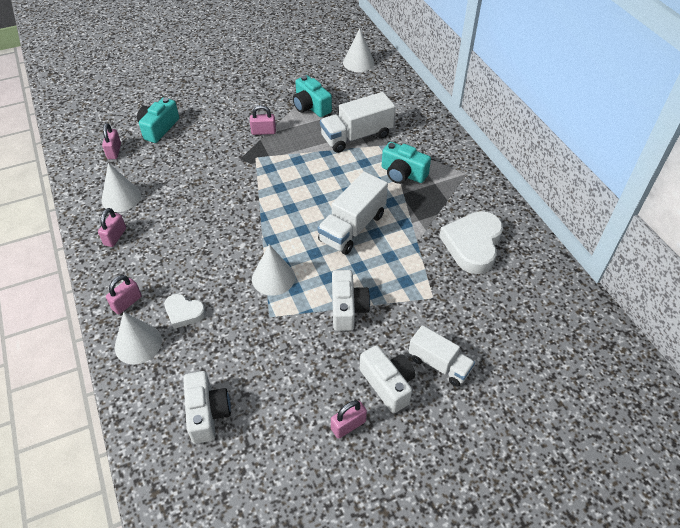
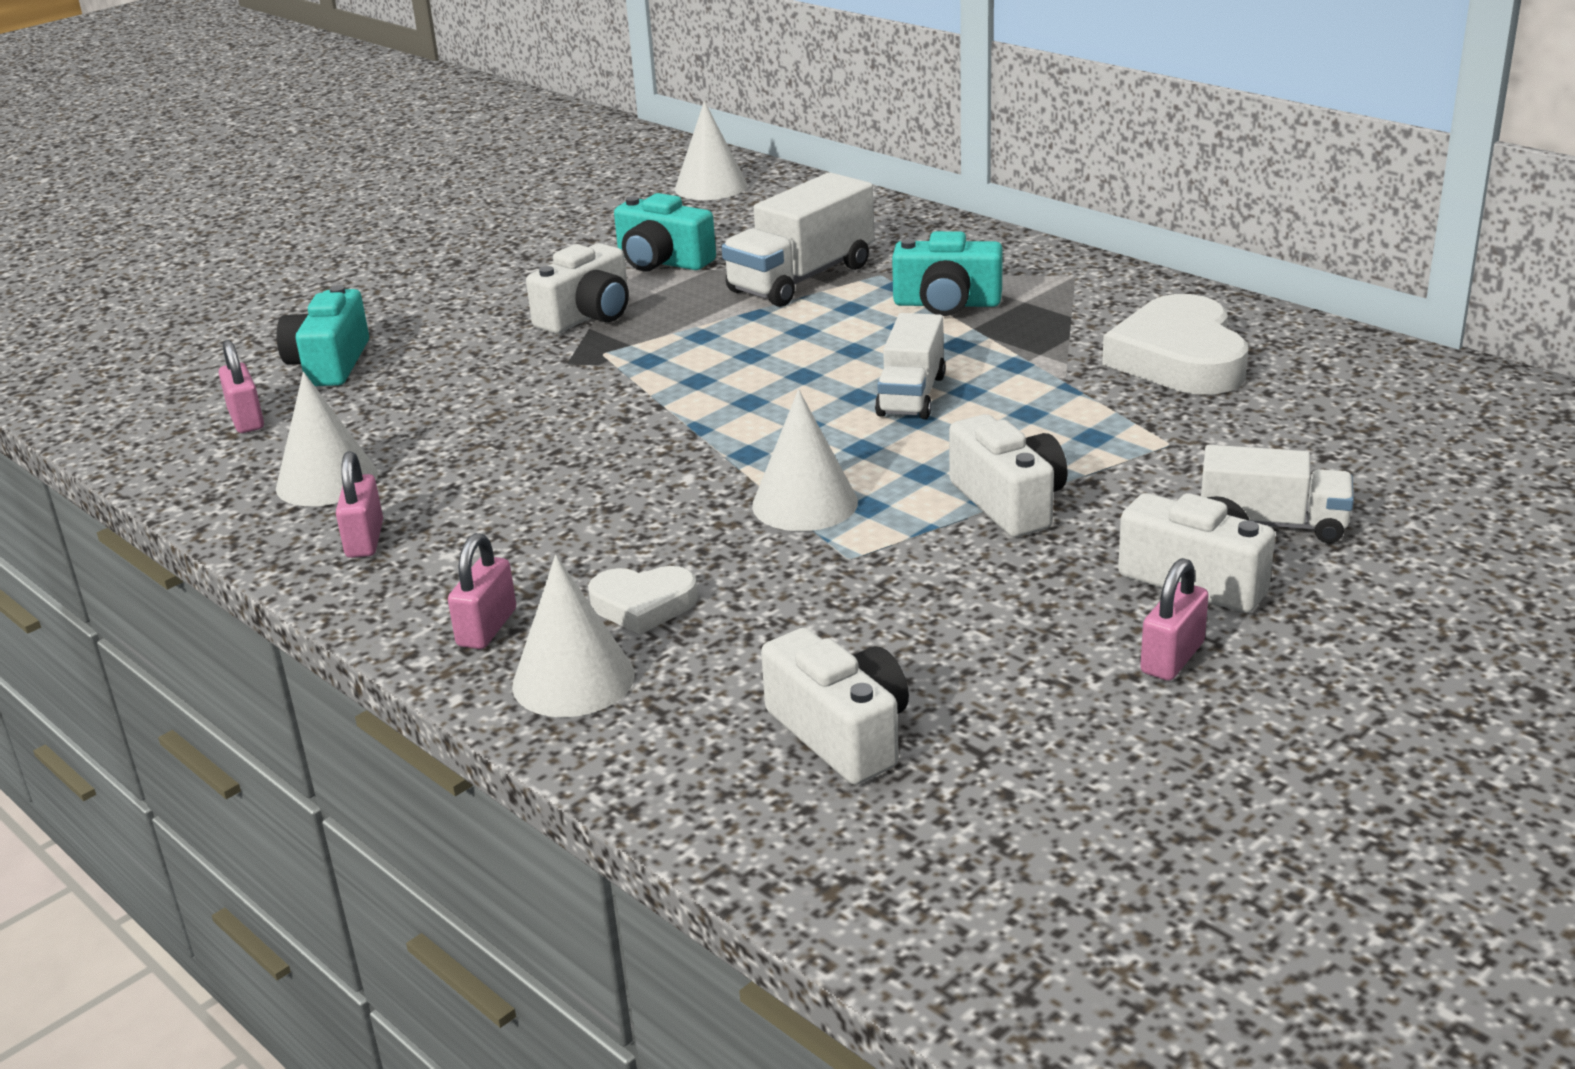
camera: 20 degrees left, 20 degrees down
(263, 132) = (587, 316): pink padlock -> white camera
(352, 227) = (911, 395): white truck -> white truck, size x0.66

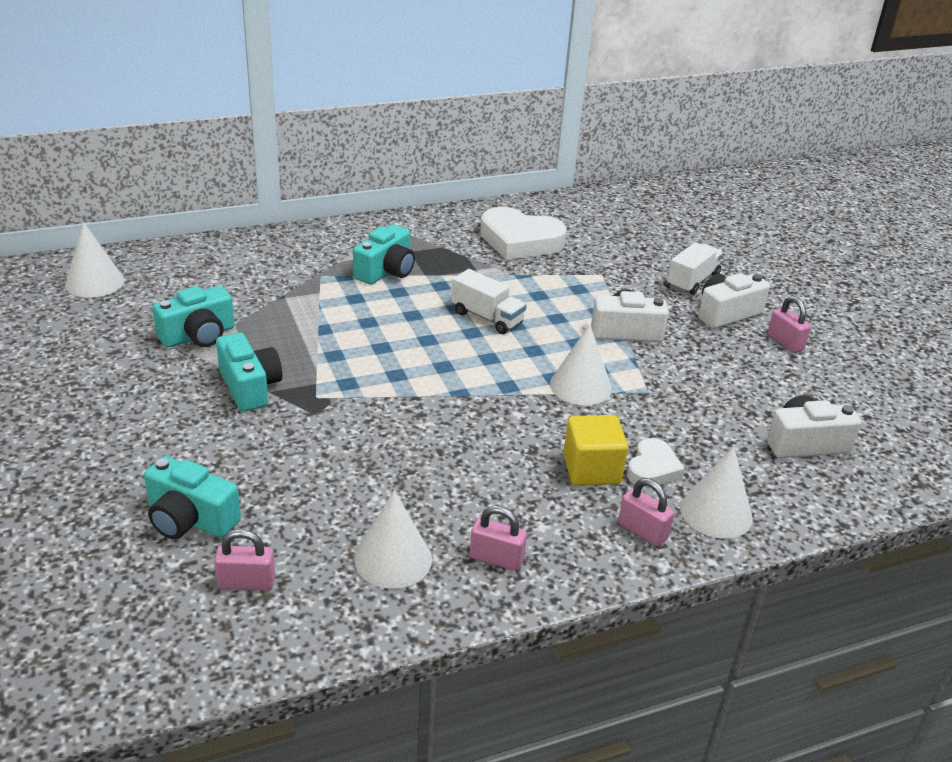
camera: 70 degrees left, 5 degrees up
(587, 316) = (250, 387): white camera -> turquoise camera
(600, 559) = (591, 469): none -> yellow cube
(801, 278) = (293, 299): white truck -> none

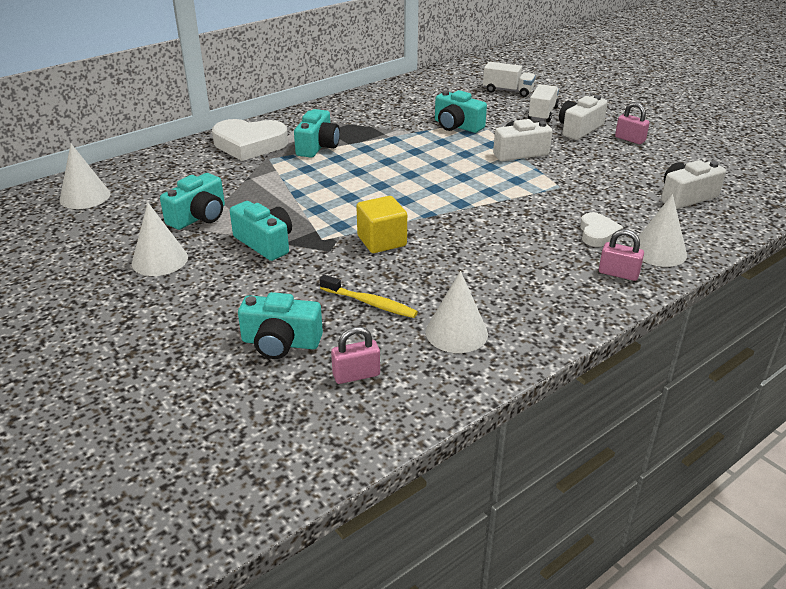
camera: 15 degrees left, 0 degrees up
(319, 494) = (370, 303): none -> yellow toothbrush
(487, 317) = (414, 163): white truck -> white truck (508, 91)
(496, 558) = (530, 314): pink padlock -> none
(520, 241) = (404, 110): white heart -> white heart (249, 144)
(571, 277) = (457, 126): none -> turquoise camera
(580, 386) = (512, 193): white cone -> white cone (160, 260)
(591, 469) = (556, 243): yellow cube -> yellow cube (381, 241)

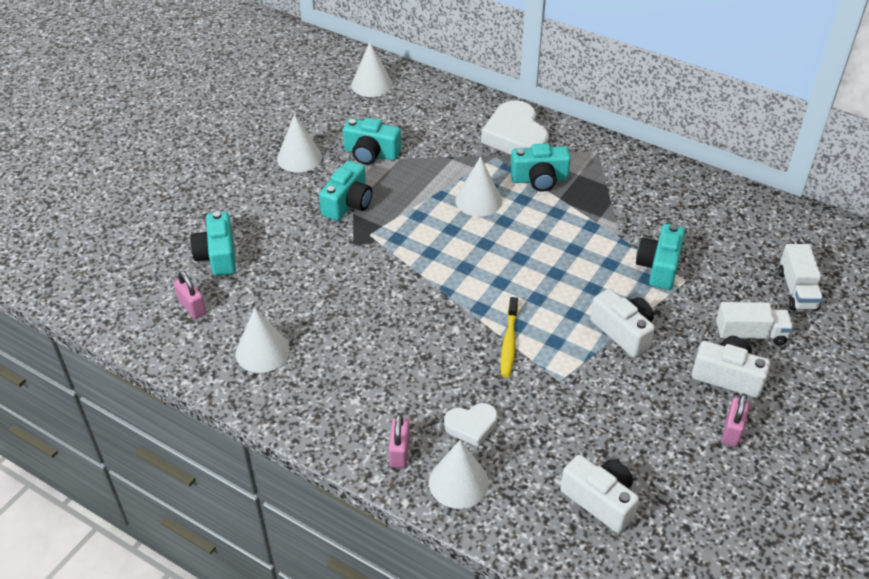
camera: 70 degrees right, 10 degrees up
(321, 177) = (478, 200): none -> white cone
(370, 303) = (285, 290): yellow toothbrush -> yellow toothbrush (509, 342)
(381, 241) = (383, 271): yellow cube -> none

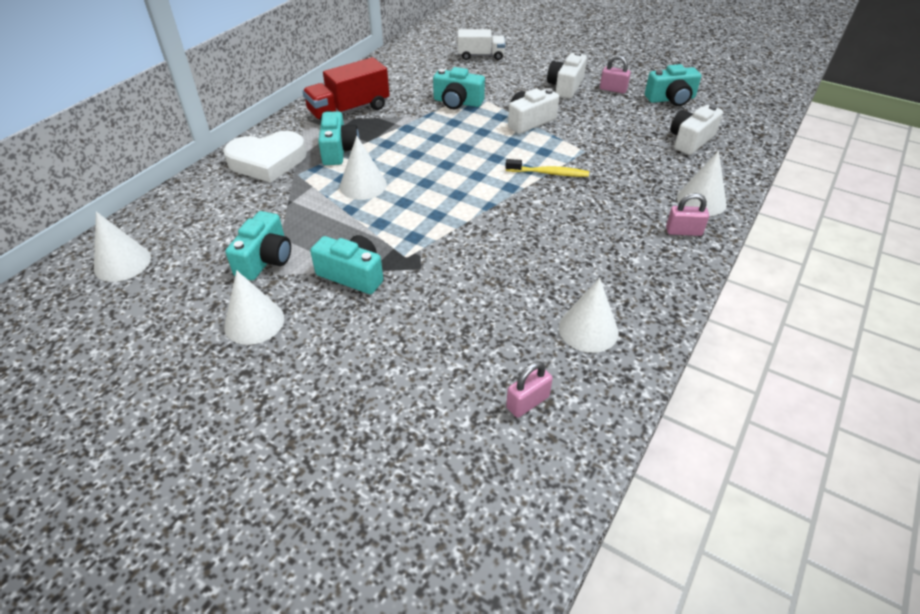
camera: 90 degrees left, 0 degrees up
(218, 256) = (436, 386): turquoise camera -> turquoise camera (671, 99)
(471, 426) = (643, 194): white heart -> none
(621, 180) = (349, 110): none -> red truck
(750, 334) = (525, 75): white truck -> none

